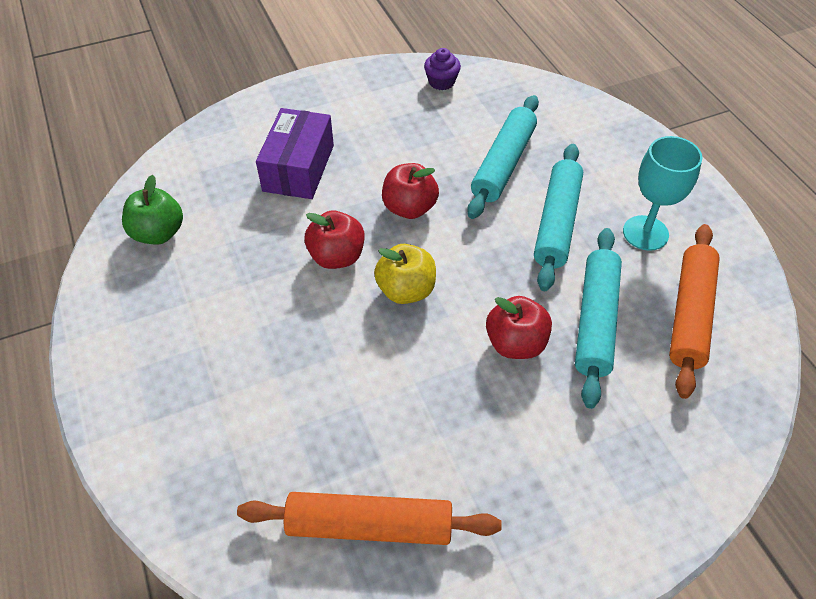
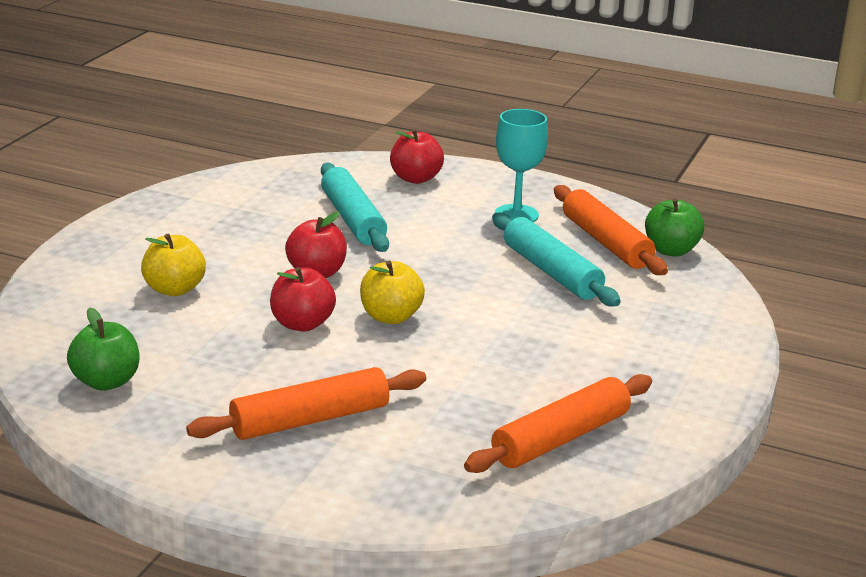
camera: 45 degrees left, 25 degrees down
(226, 362) = (310, 420): none -> orange rolling pin
(298, 168) = (174, 289): purple box -> yellow apple
(441, 82) = (218, 191): purple cupcake -> none
(515, 343) = (516, 307): red apple -> red apple (415, 178)
(556, 223) = (446, 235): turquoise rolling pin -> none
(743, 363) = (671, 250): none -> green apple

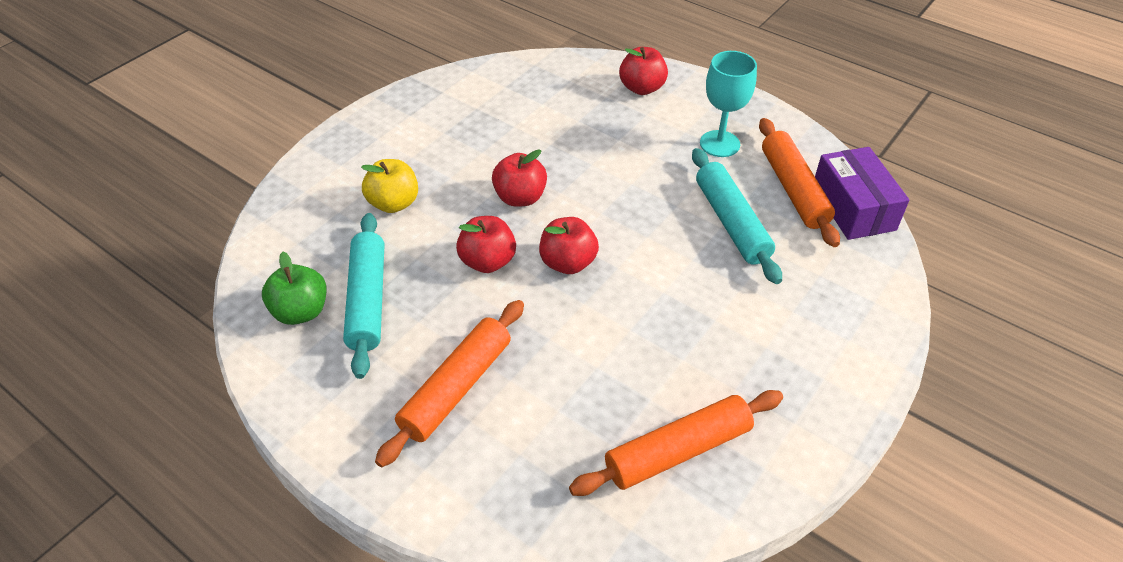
camera: 15 degrees right, 20 degrees up
(310, 420) = (457, 388): orange rolling pin -> orange rolling pin turned 45 degrees counterclockwise
(353, 219) = (572, 133): turquoise rolling pin -> turquoise rolling pin (368, 300)
(390, 317) = (568, 263): yellow apple -> red apple
(671, 250) = (853, 207): green apple -> purple box

